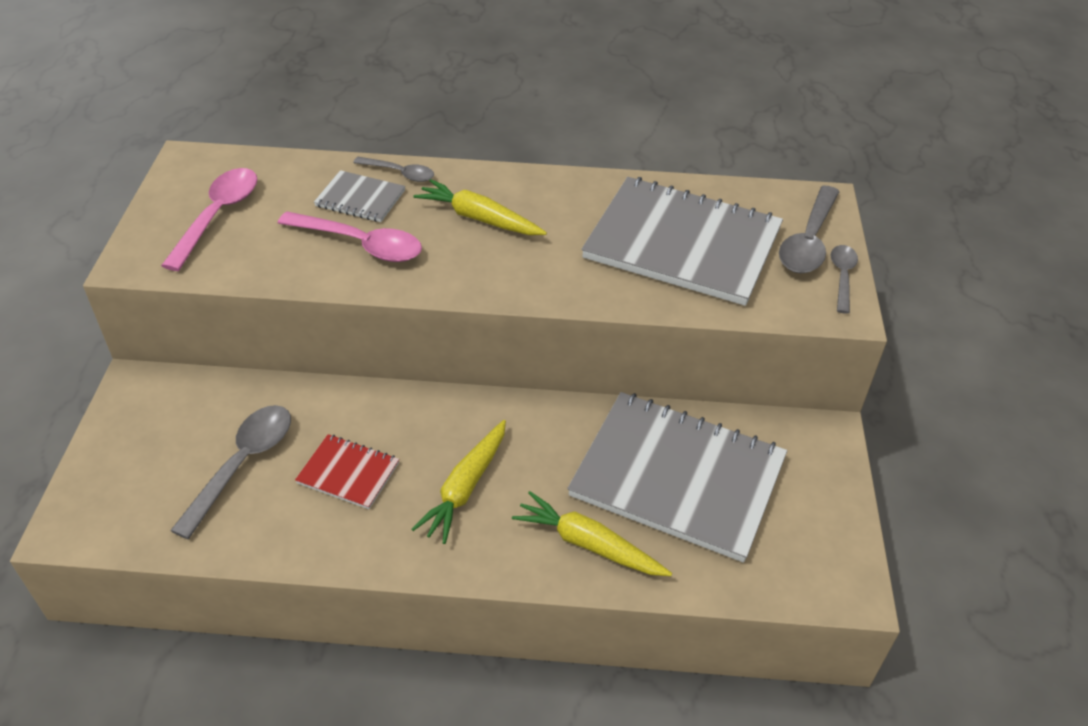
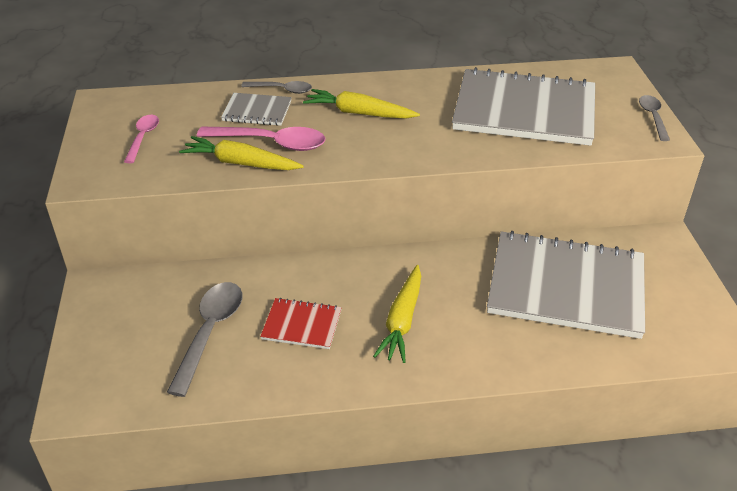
camera: 10 degrees left, 5 degrees down
(218, 216) = (143, 138): pink spoon -> pink spoon, size x0.60
(588, 544) = (516, 346): yellow carrot -> yellow carrot (241, 163)
(808, 241) = (617, 97): grey spoon -> none

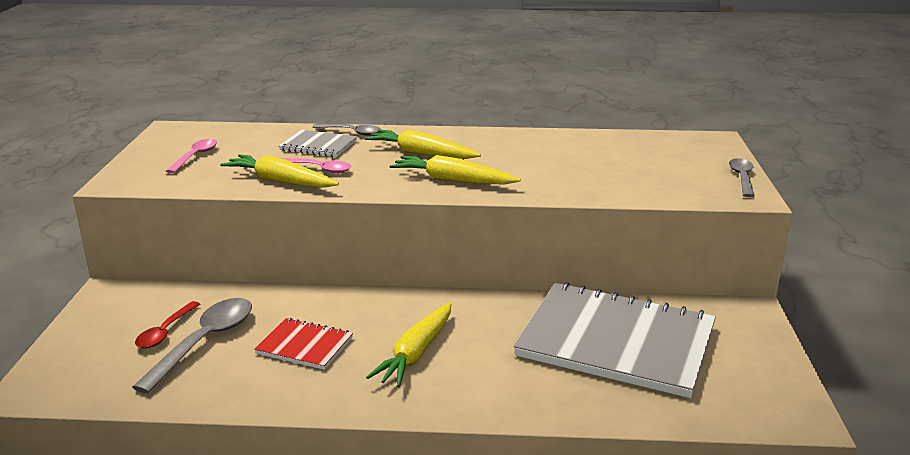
camera: 10 degrees right, 15 degrees down
(168, 325) = (165, 332): none -> red spoon
(271, 143) = (319, 169): pink spoon -> pink spoon, size x0.60
(401, 146) = (452, 180): none -> yellow carrot
(524, 110) = (599, 163): grey notebook -> none

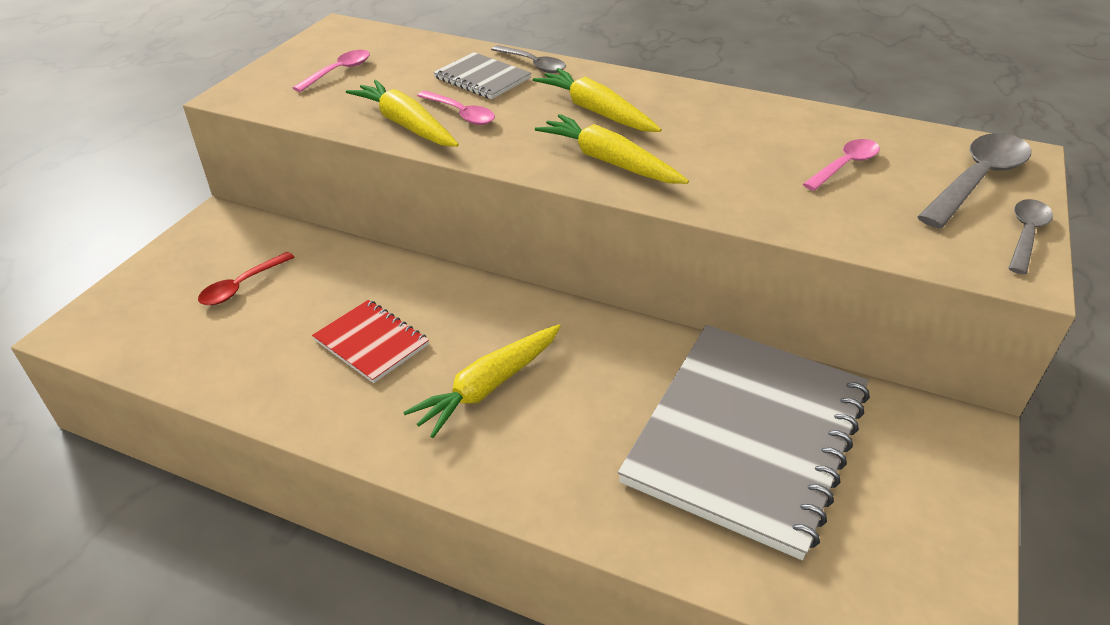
camera: 20 degrees right, 15 degrees up
(205, 342) = (272, 310): grey spoon -> grey spoon (977, 180)
(612, 160) = (845, 166): none -> pink spoon
(616, 342) = (747, 436): grey notebook -> grey notebook turned 75 degrees clockwise

